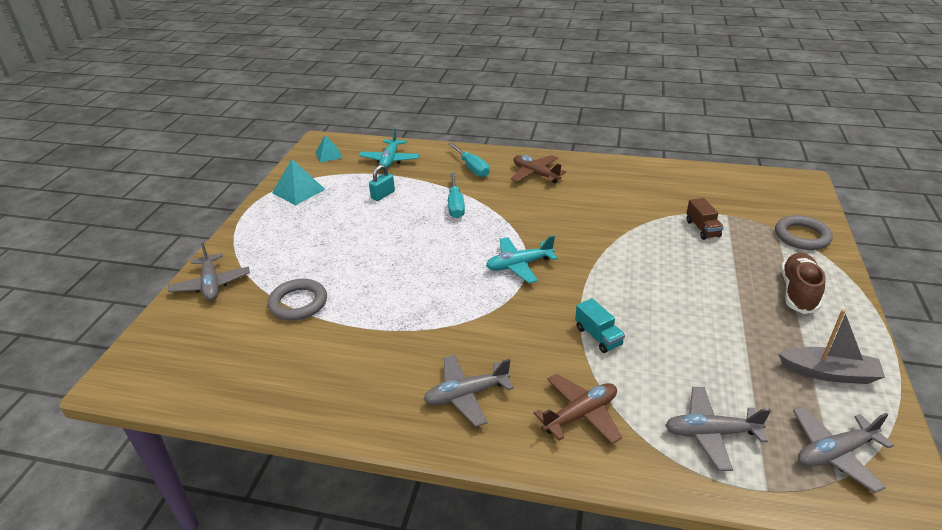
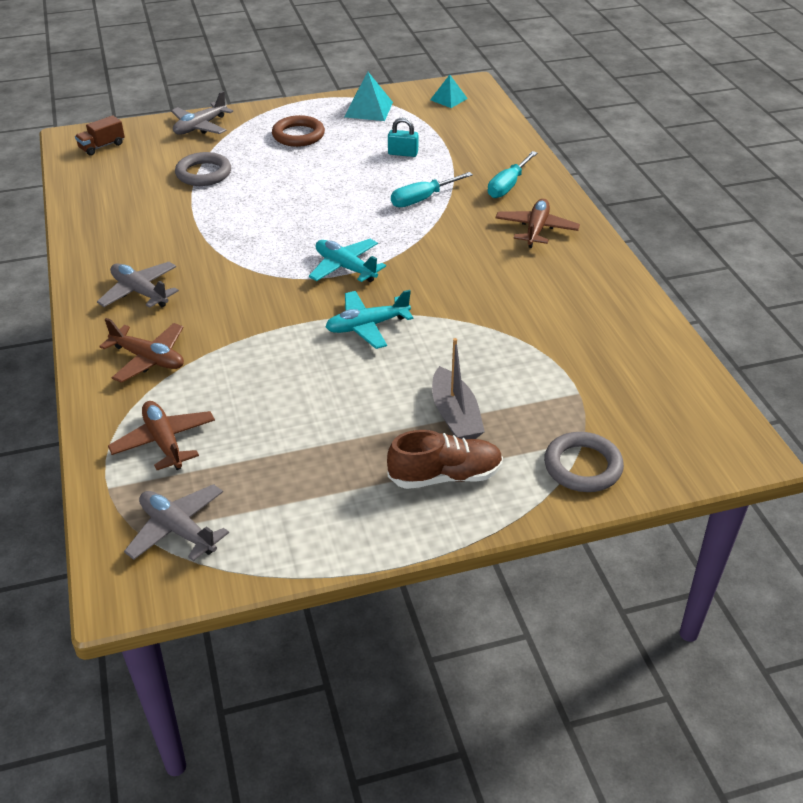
camera: 60 degrees right, 5 degrees up
(296, 234) = (298, 135): none -> brown ring
(390, 160) = (474, 134): turquoise plane -> turquoise plane (367, 326)
(598, 336) = (263, 344): turquoise truck -> none
(702, 229) = (526, 378): brown truck -> brown truck (102, 146)
(711, 433) = (164, 442): grey plane -> brown plane
(828, 373) = (303, 515): grey boat -> grey boat (455, 416)

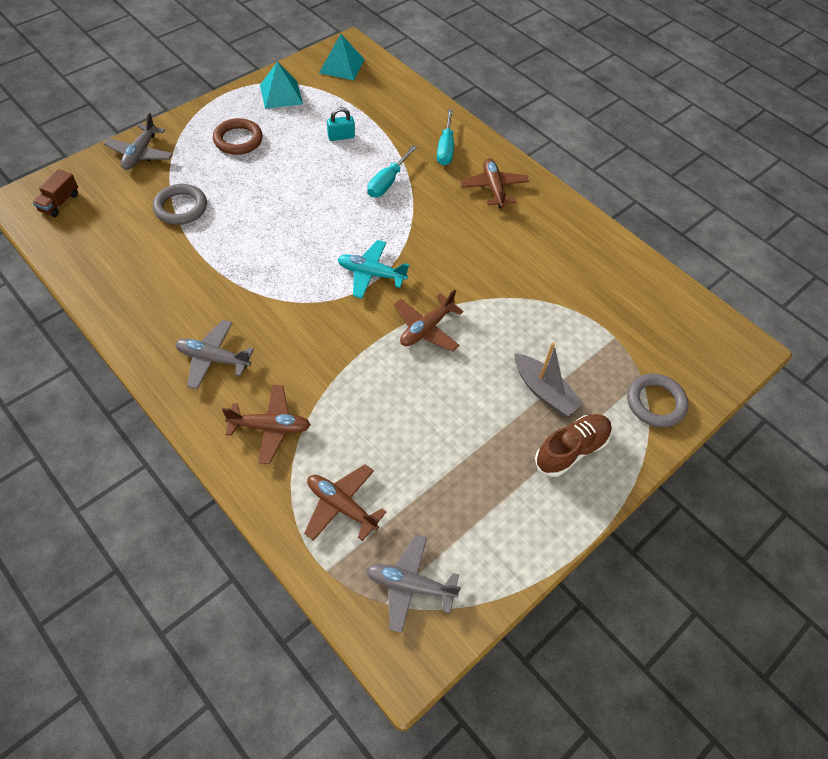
camera: 30 degrees left, 15 degrees up
(367, 326) = (426, 328): turquoise plane -> brown plane
(448, 99) = (342, 66): turquoise pyramid -> turquoise pyramid, size x1.50

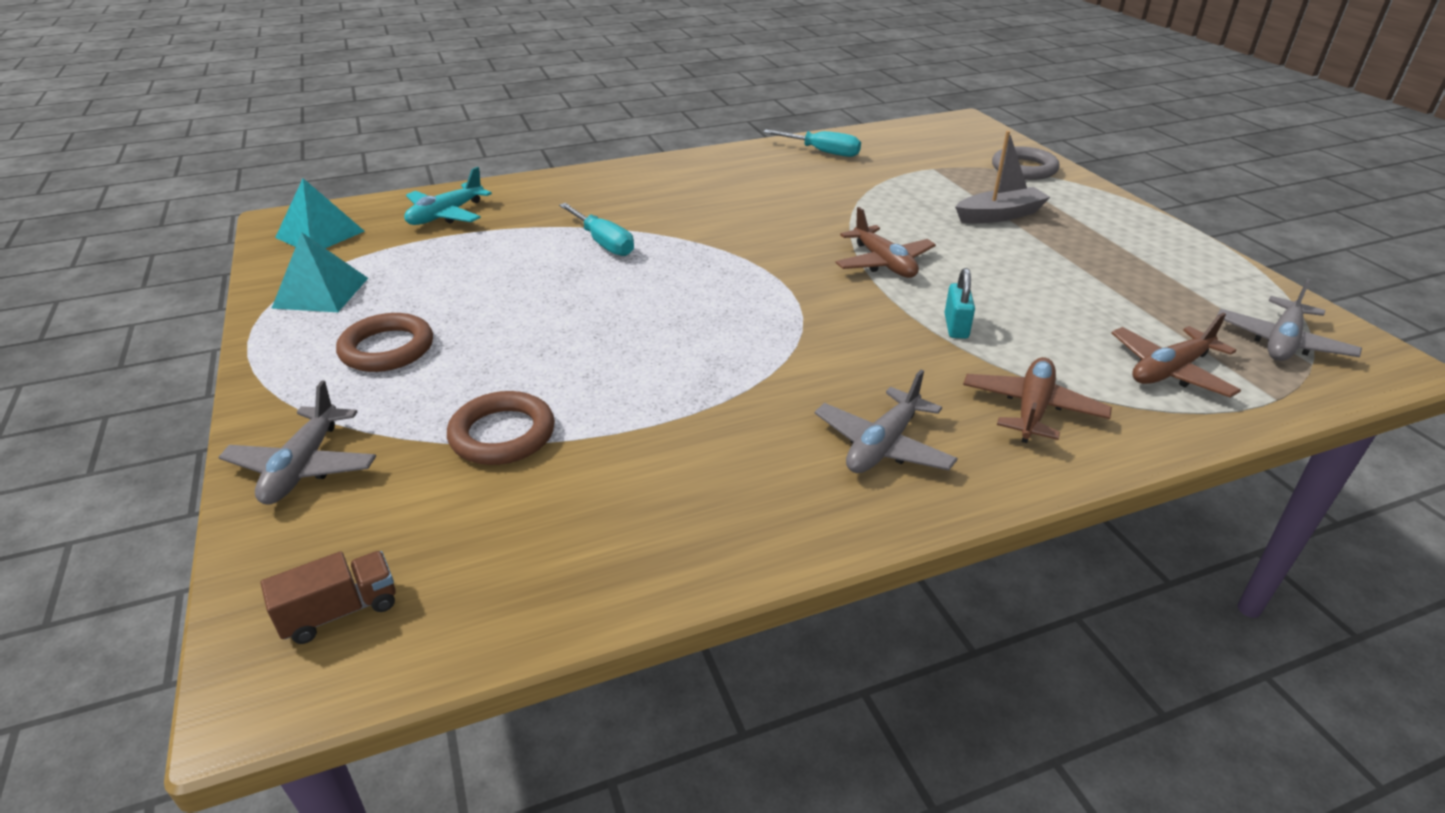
camera: 65 degrees left, 20 degrees down
(59, 202) = (340, 611): brown truck -> brown truck turned 75 degrees counterclockwise
(140, 153) = (303, 467): grey plane -> grey plane turned 60 degrees clockwise
(181, 207) = (502, 434): grey ring -> brown ring
(341, 136) = (477, 260): turquoise padlock -> turquoise padlock (956, 326)
(371, 274) = (770, 283): turquoise plane -> turquoise plane (446, 215)
(445, 148) = (574, 196): turquoise screwdriver -> turquoise screwdriver (822, 152)
(493, 188) = (670, 183): brown plane -> none
(571, 450) = (1082, 217): brown shoe -> none

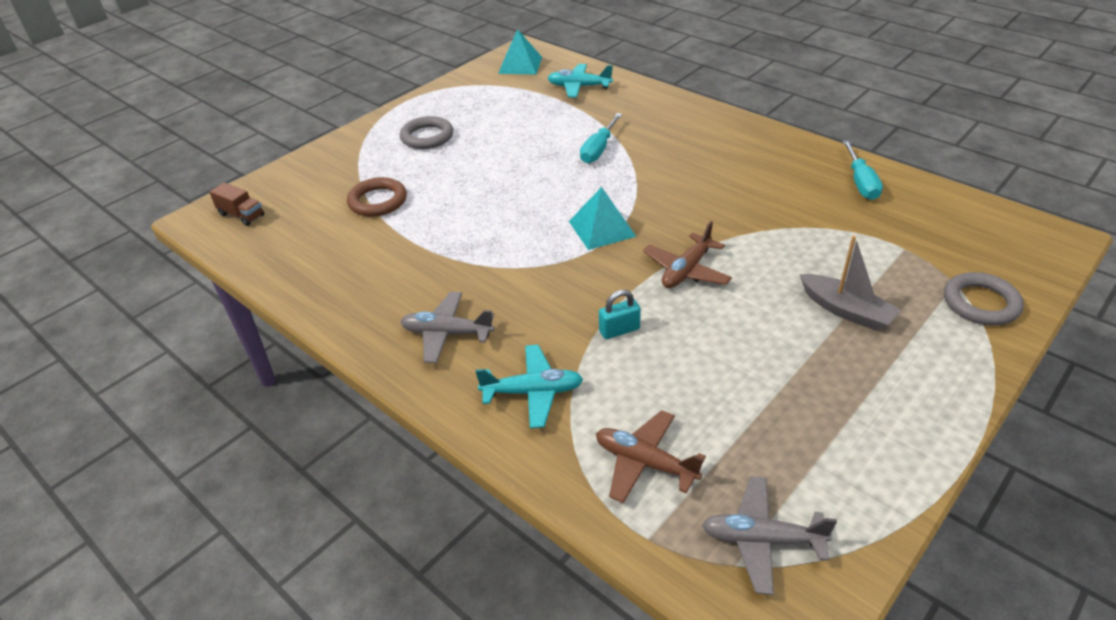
camera: 65 degrees right, 5 degrees up
(303, 467) = (324, 162): grey plane -> none
(321, 292) = (463, 95): turquoise pyramid -> turquoise pyramid (602, 228)
(387, 349) = (427, 137): brown ring -> grey ring
(1032, 409) = (532, 392): brown plane -> turquoise plane

